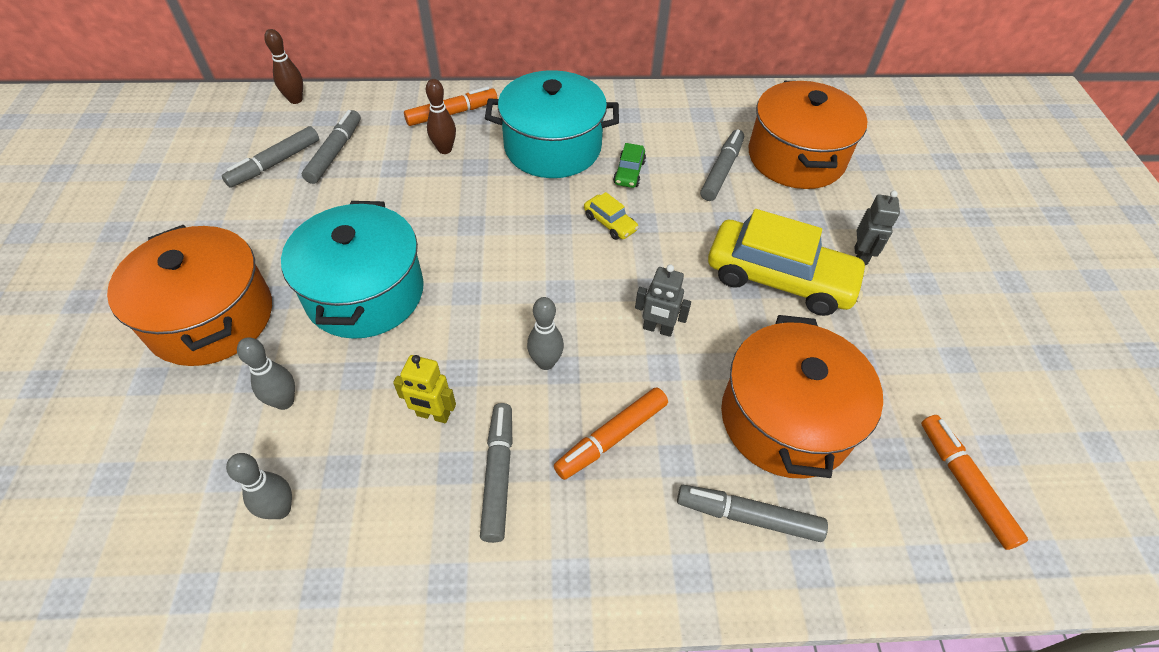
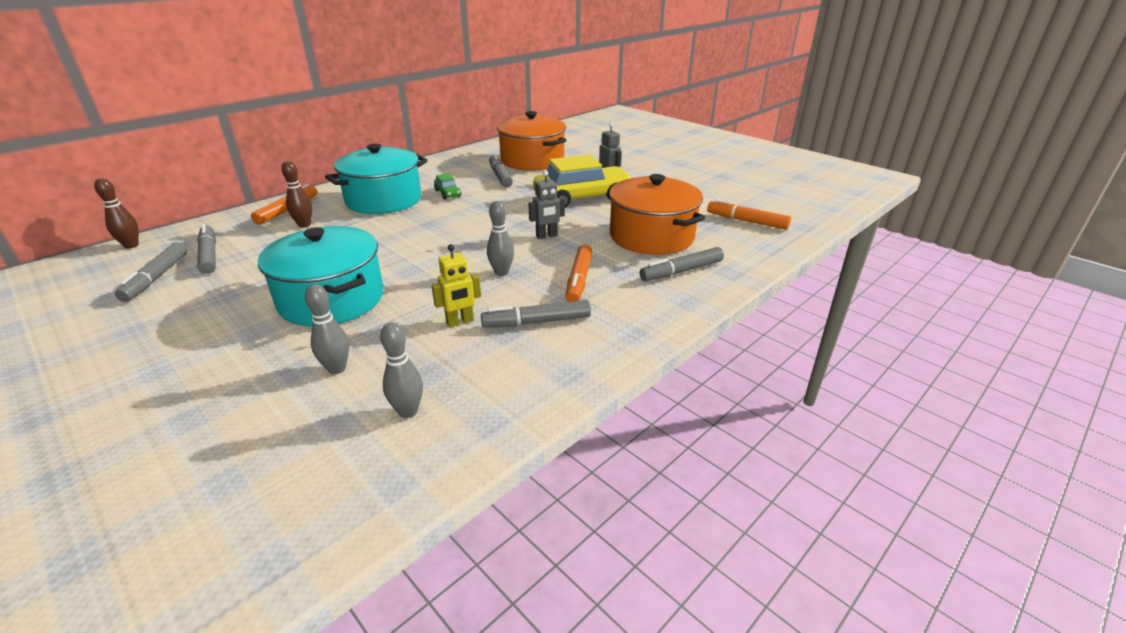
camera: 40 degrees left, 20 degrees down
(211, 317) = (205, 364): orange pot -> none
(498, 474) = (536, 322): grey marker -> grey marker turned 60 degrees counterclockwise
(610, 223) = (463, 213): yellow car -> none

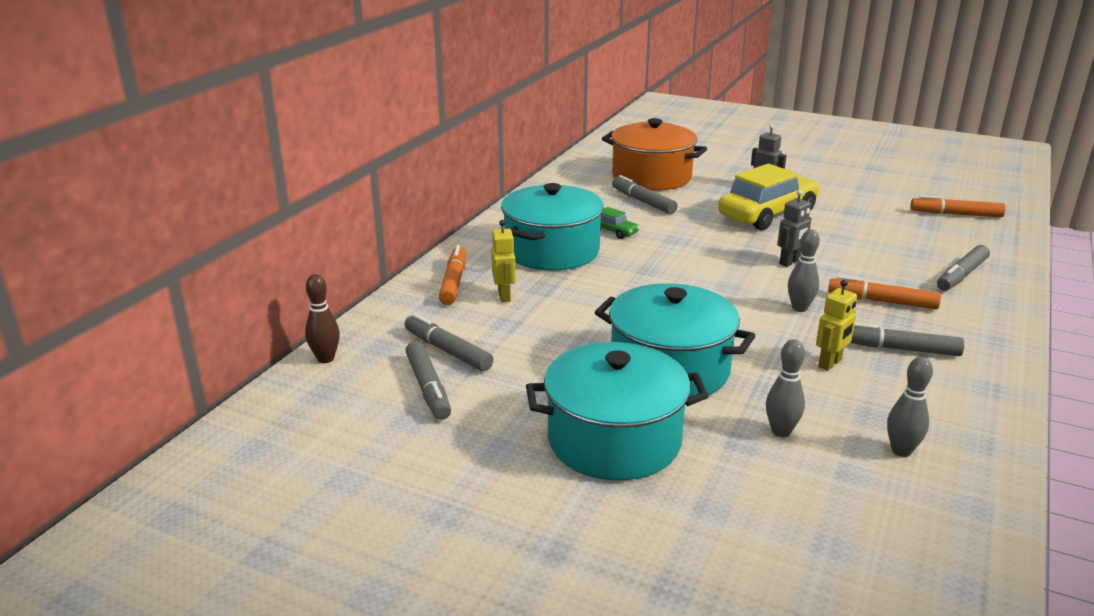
camera: 20 degrees left, 5 degrees down
(209, 344) = (614, 440): none -> turquoise pot
(304, 225) = (504, 296): brown bowling pin -> yellow robot
(536, 322) = (899, 349): grey marker -> grey marker turned 45 degrees clockwise
(579, 280) = (882, 301): orange marker -> orange marker turned 120 degrees clockwise
(651, 236) = (890, 245): orange pot -> none

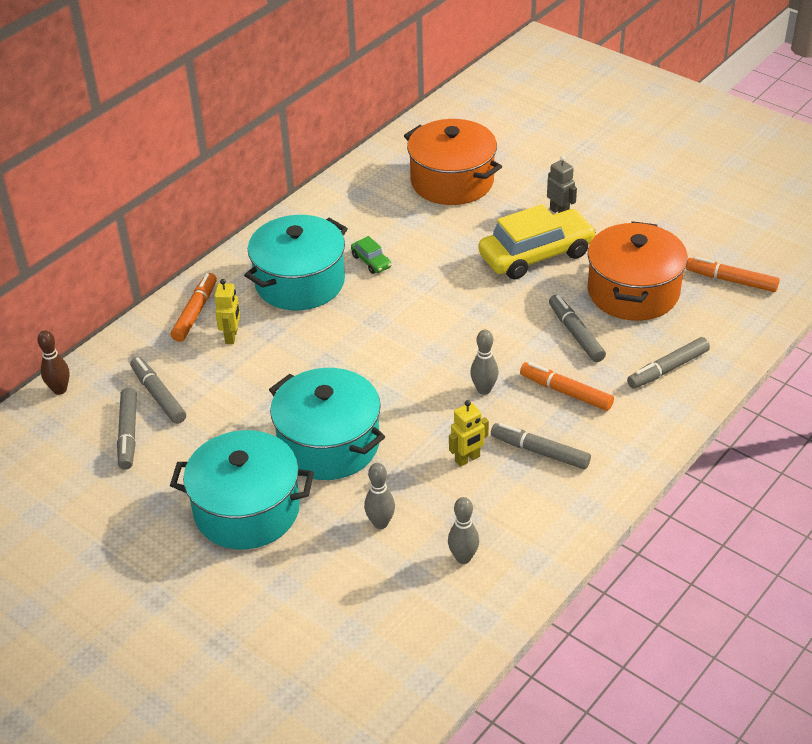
camera: 15 degrees right, 15 degrees up
(643, 201) = (422, 220): grey marker -> grey marker (576, 333)
(790, 262) = (514, 328): grey robot -> none
(877, 229) = (633, 292): none -> orange pot

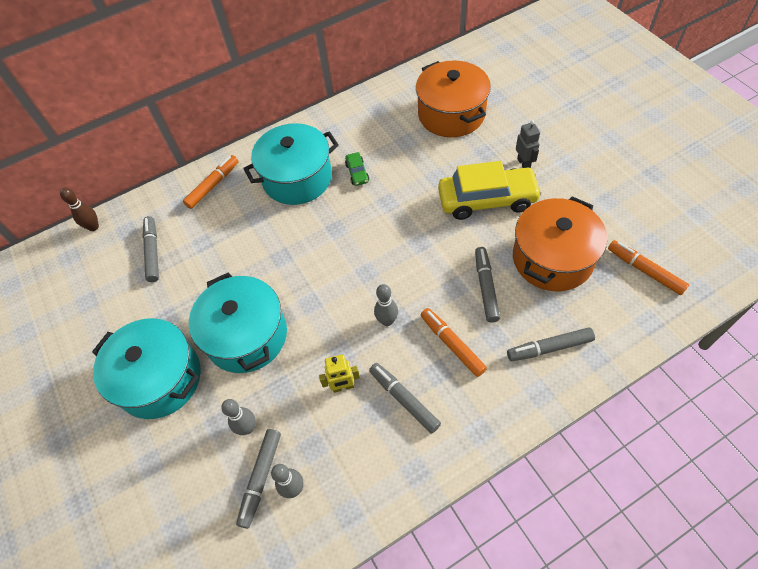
camera: 25 degrees right, 15 degrees up
(128, 434) = (116, 280): grey marker -> grey marker (260, 478)
(232, 336) = (227, 214): yellow robot -> none

